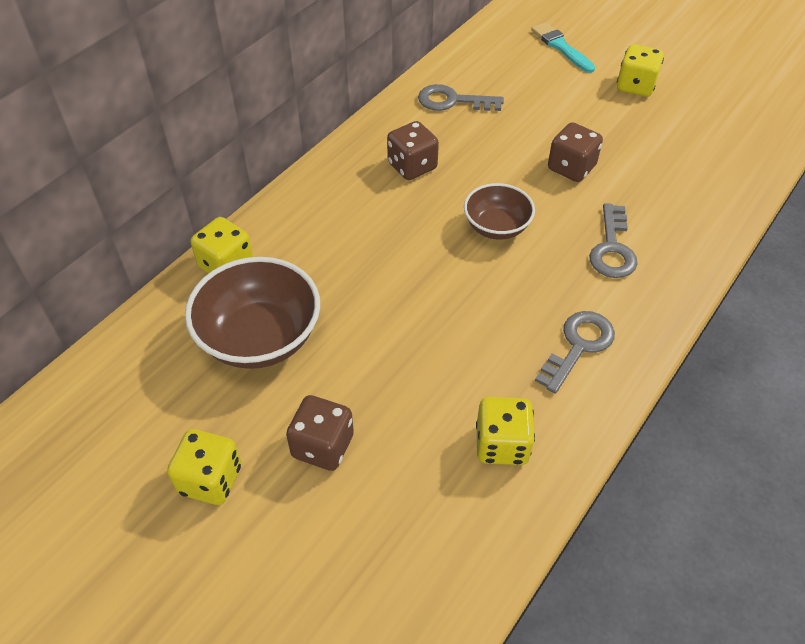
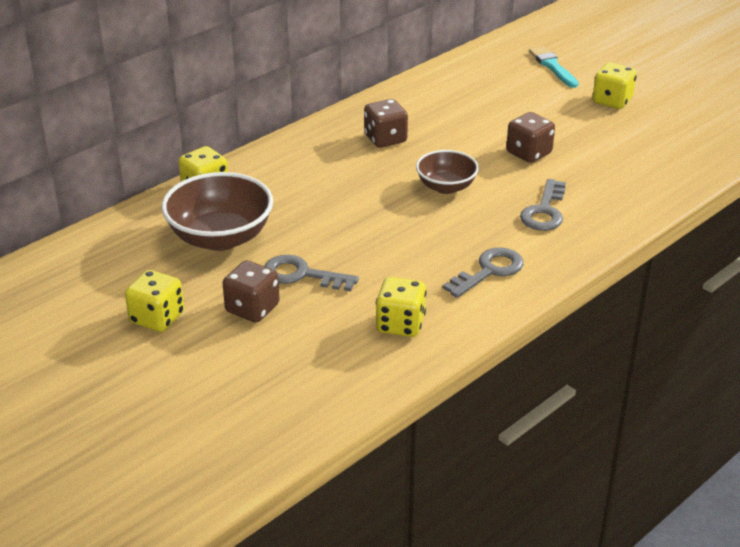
camera: 10 degrees right, 15 degrees down
(453, 101) = (437, 97): grey key -> grey key (302, 275)

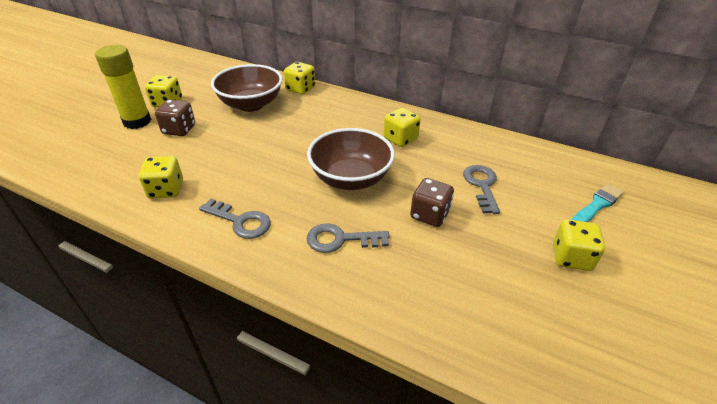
camera: 70 degrees right, 5 degrees up
(198, 350) = (137, 121): none -> yellow glue stick
(302, 275) = (218, 139): grey key -> grey key (482, 186)
(385, 139) = (400, 139): brown dice -> yellow dice
(446, 187) = (351, 178): brown bowl -> brown bowl, size x1.65

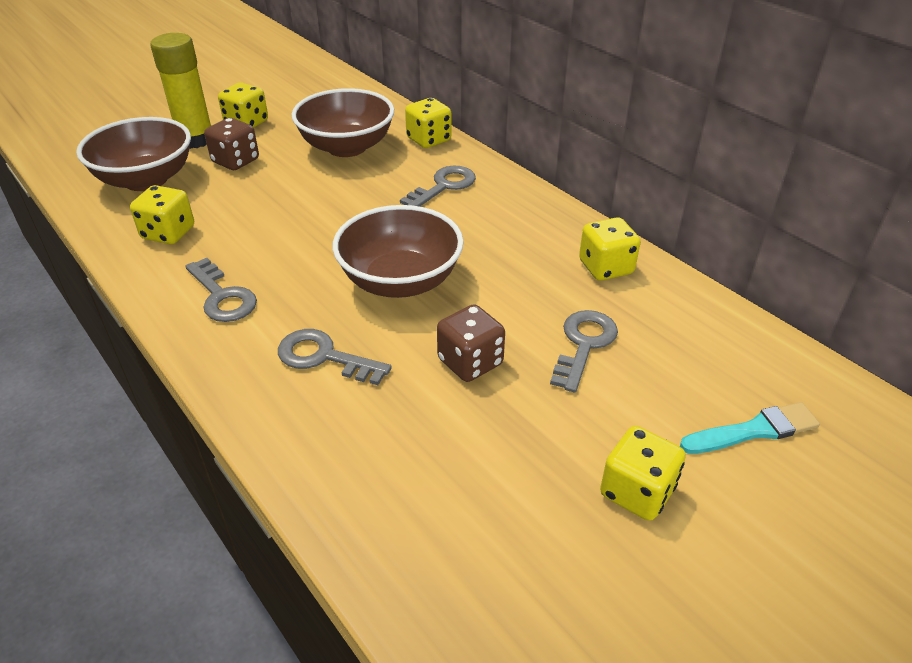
camera: 25 degrees right, 0 degrees up
(119, 157) = (146, 180): none -> brown bowl
(332, 115) = (443, 186): none -> grey key
(400, 139) = (515, 244): yellow dice -> yellow dice (605, 267)

